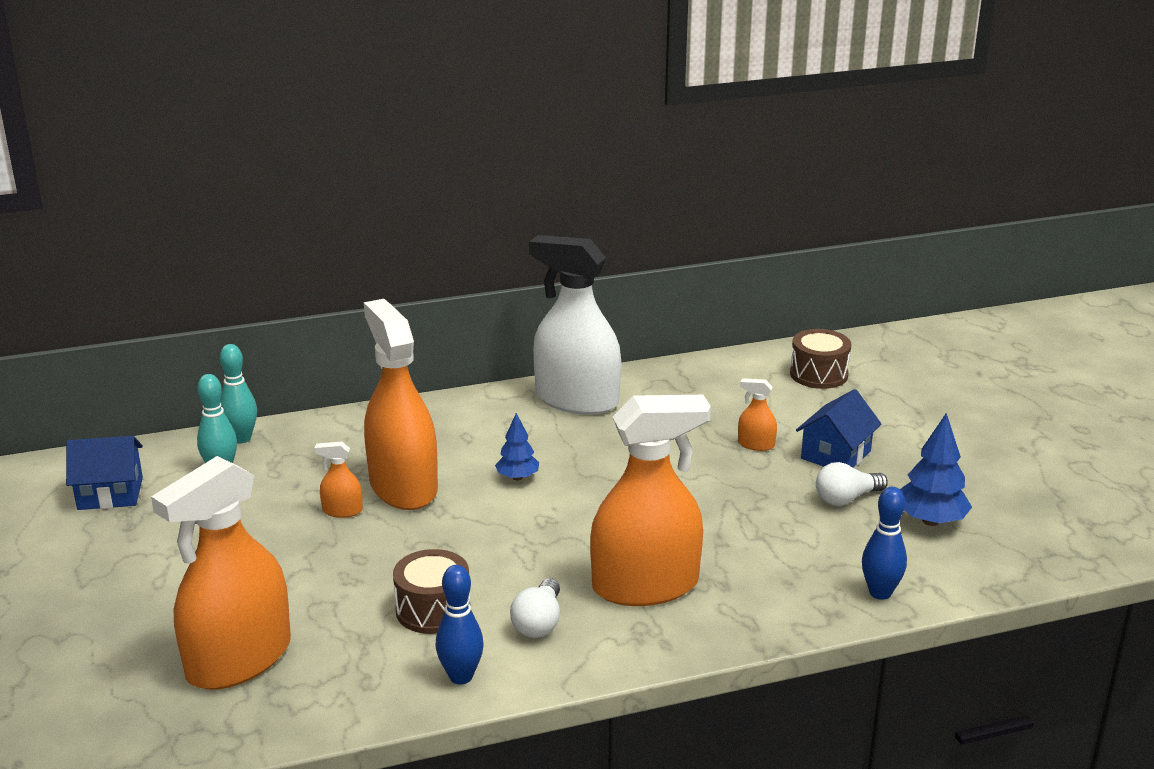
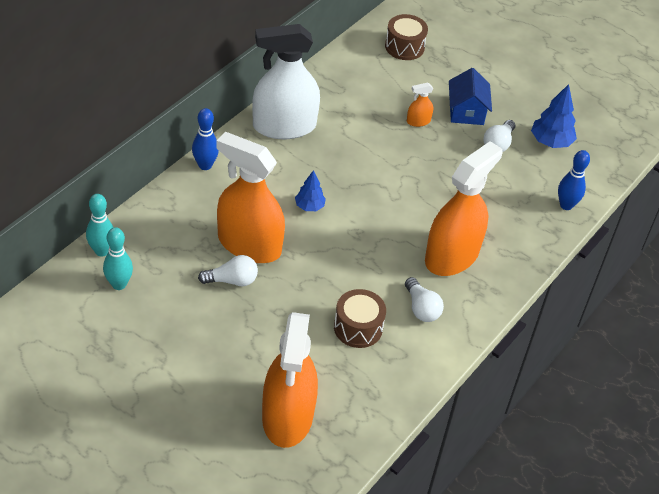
camera: 40 degrees left, 20 degrees up
(110, 493) = (65, 337): blue house -> none
(342, 511) = (232, 280): orange spray bottle -> white light bulb
(461, 676) = (416, 364): blue bowling pin -> blue bowling pin (205, 165)

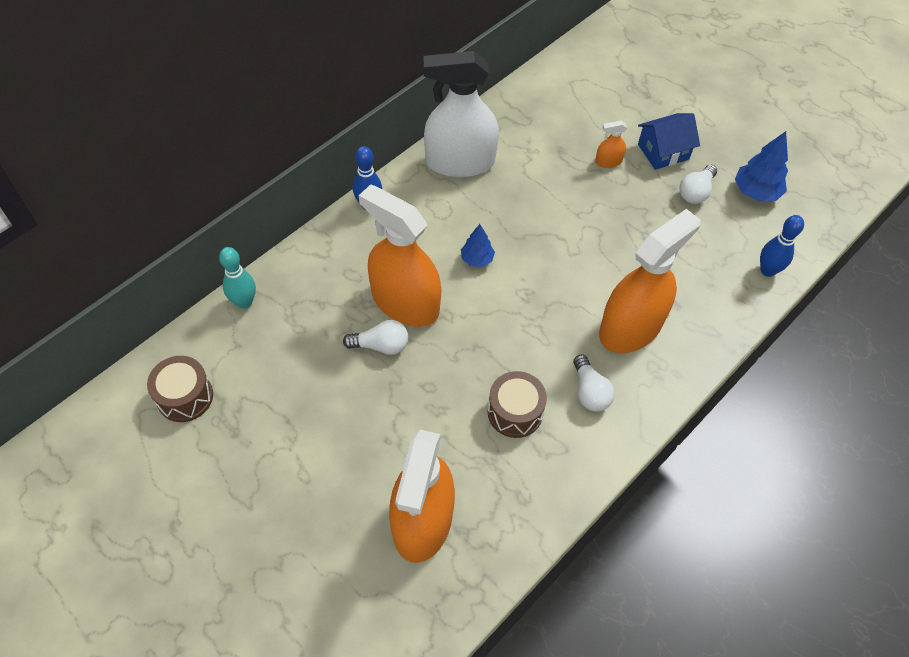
camera: 10 degrees right, 10 degrees up
(119, 284) = (257, 343): turquoise bowling pin -> none
(404, 47) = (601, 73): brown drum -> brown drum (185, 397)
(466, 111) = (663, 151): blue house -> blue house turned 60 degrees clockwise

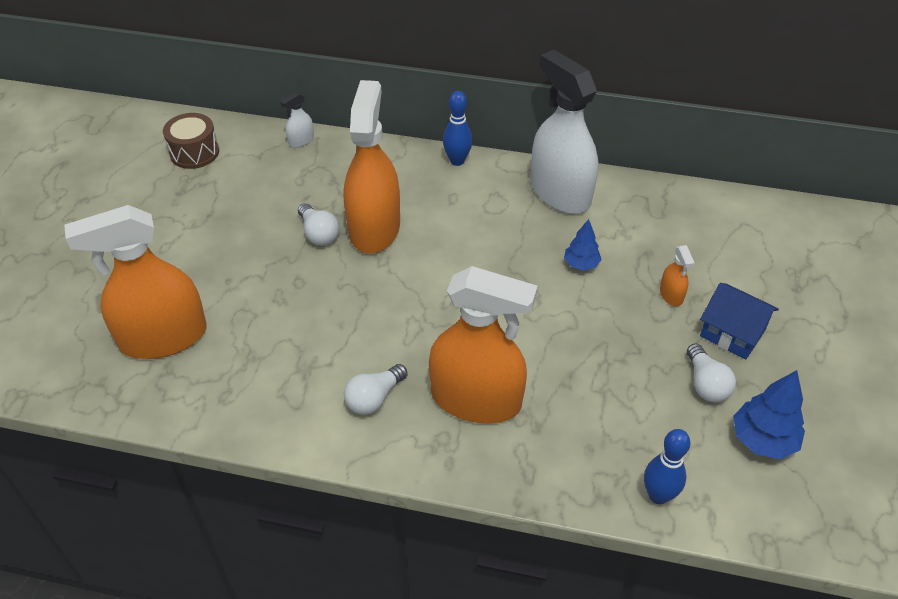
camera: 60 degrees right, 10 degrees down
(244, 302) = (301, 140): turquoise bowling pin -> white spray bottle
(477, 259) = (460, 252): blue tree -> blue tree (581, 264)
(515, 412) = (312, 352): brown drum -> none
(608, 161) = (671, 295): orange spray bottle -> orange spray bottle turned 150 degrees counterclockwise
(696, 192) = (705, 384): white light bulb -> white light bulb turned 105 degrees counterclockwise

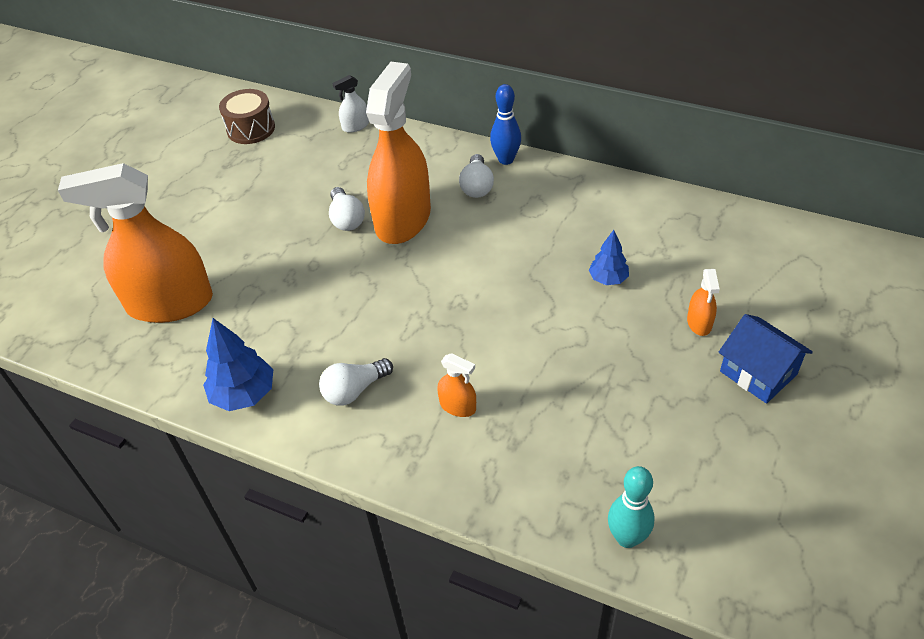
camera: 15 degrees right, 0 degrees up
(476, 399) = (458, 406): orange spray bottle -> orange spray bottle, size x0.40
(560, 193) = (605, 202): white spray bottle -> none
(658, 495) = (627, 538): blue bowling pin -> turquoise bowling pin
(705, 384) = (713, 424): white light bulb -> white light bulb (477, 186)
(763, 440) = (763, 495): blue tree -> blue tree (244, 394)

